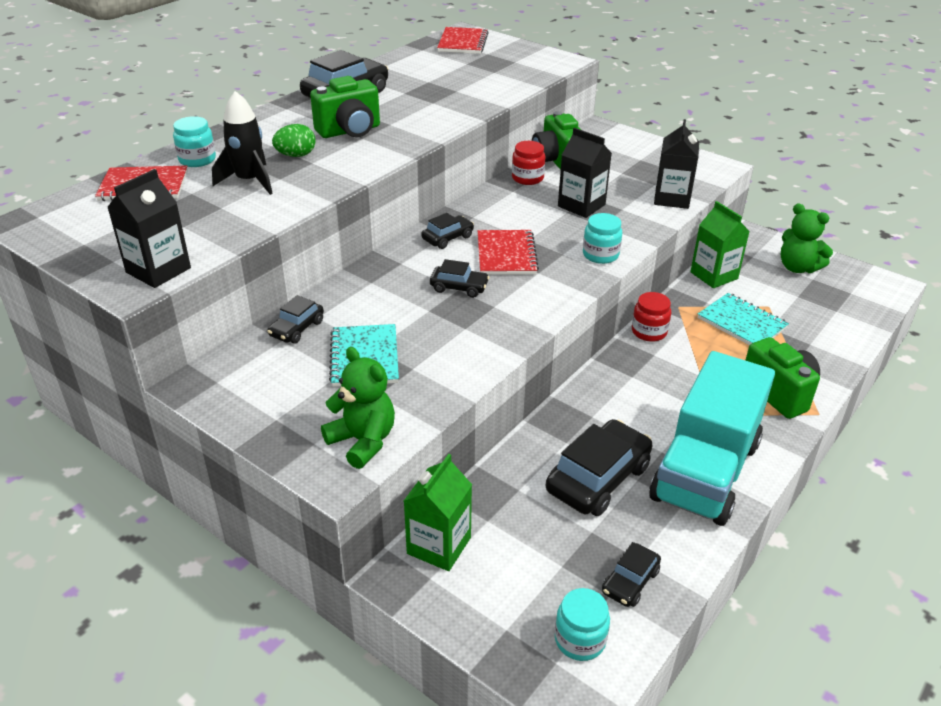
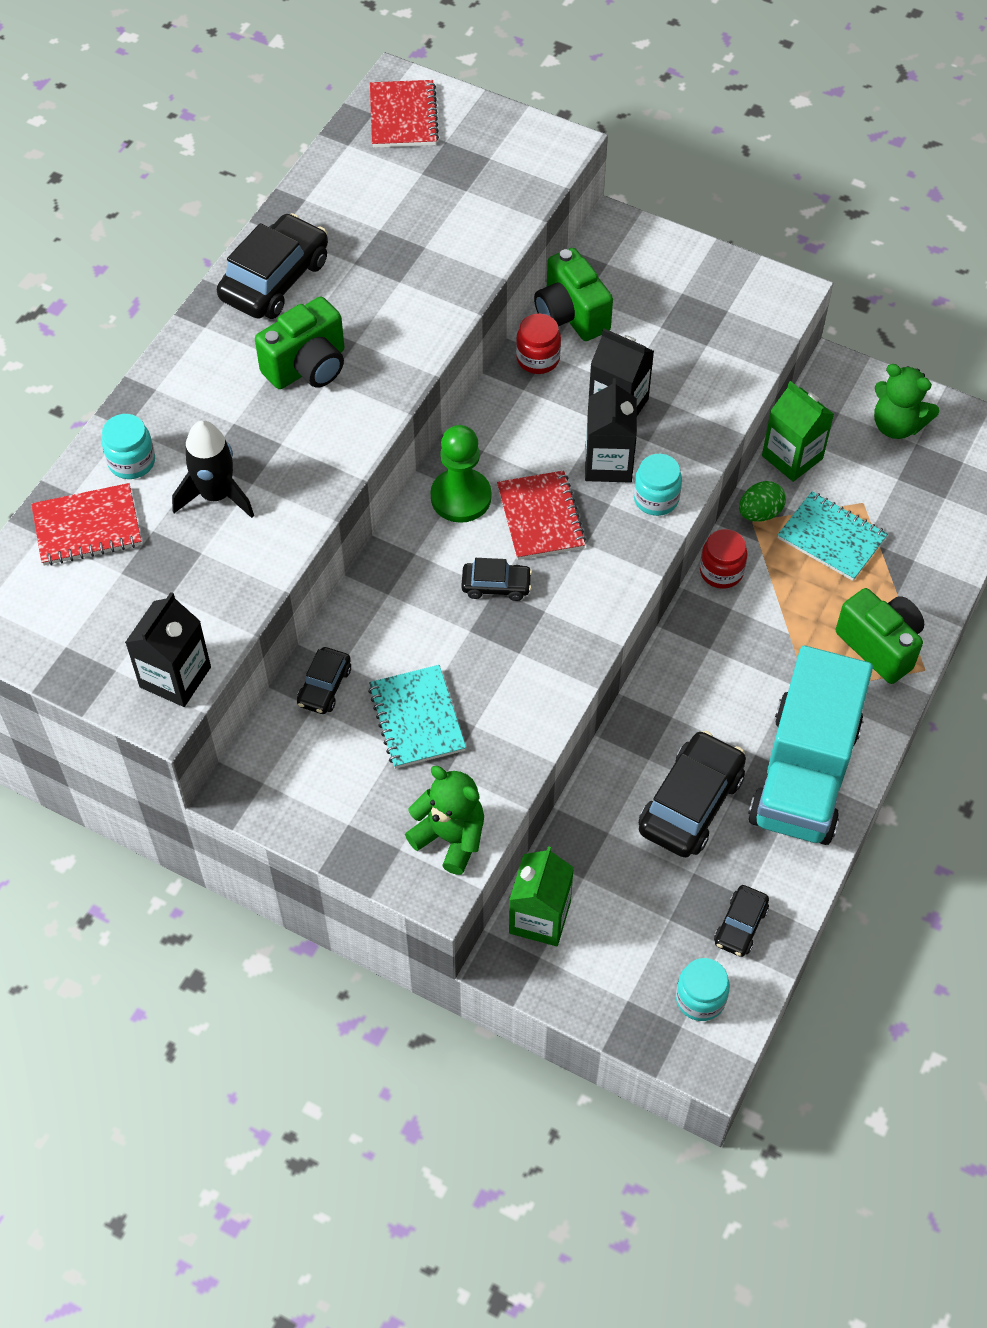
camera: 10 degrees left, 20 degrees up
(296, 155) = (255, 432): green egg -> green egg (759, 513)
(447, 238) = (461, 497): black car -> green pawn
(672, 198) = (732, 372): black carton -> black carton (608, 463)

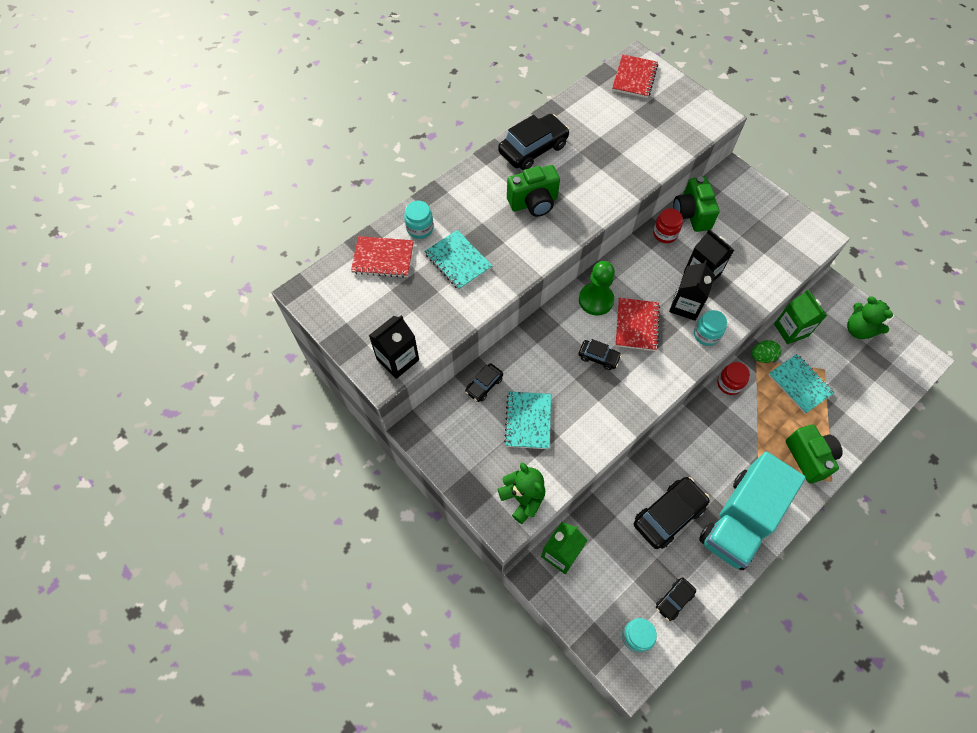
camera: 20 degrees right, 5 degrees up
(216, 495) = (458, 261): black rocket -> turquoise notebook

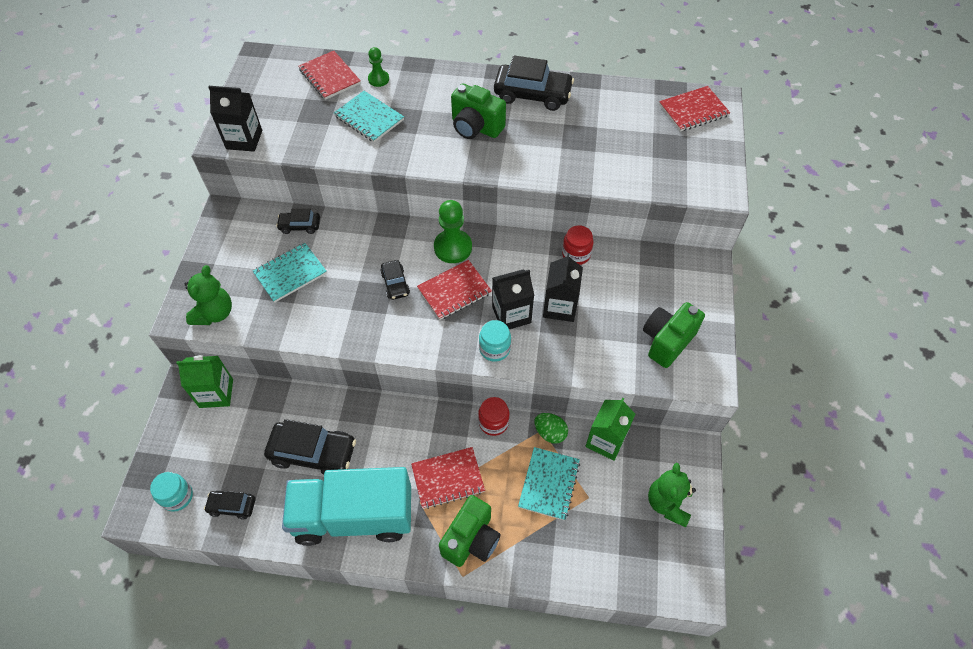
camera: 50 degrees right, 5 degrees down
(420, 228) = (378, 79): turquoise jar -> green pawn
(458, 261) = (369, 118): turquoise notebook -> turquoise notebook turned 60 degrees counterclockwise
(691, 214) = (620, 261): green camera -> green camera (667, 341)
(753, 441) = (448, 479): none -> red notebook

